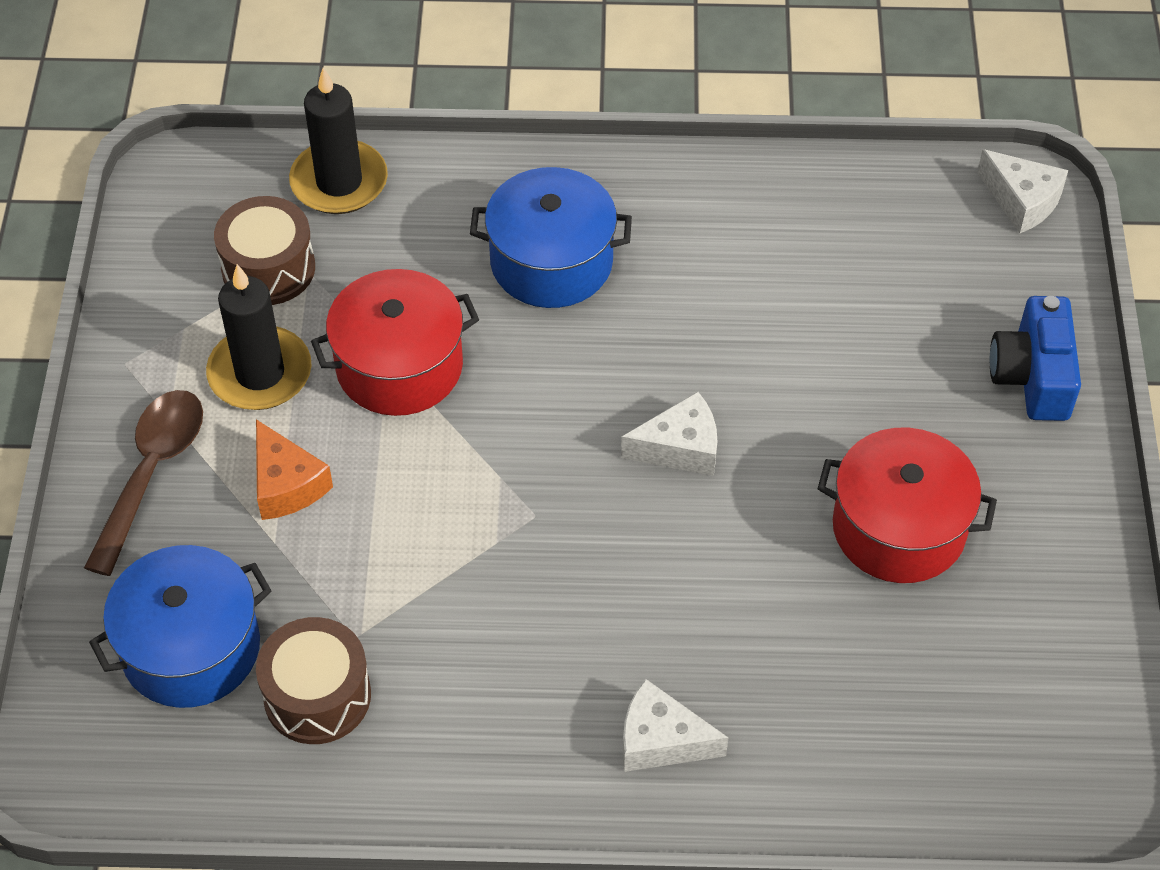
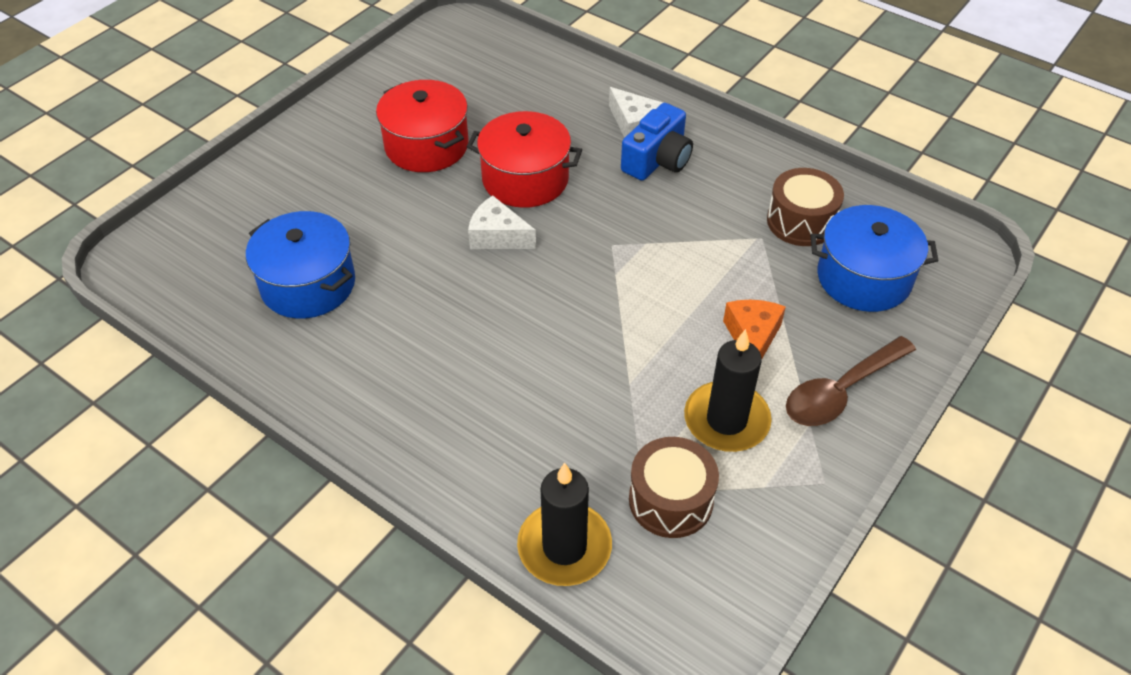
camera: 145 degrees left, 5 degrees down
(399, 366) = (626, 373): red pot -> red pot (525, 179)
(551, 262) = (465, 387): blue pot -> blue pot (308, 284)
(1021, 201) = (143, 260): white cheese -> none
(1032, 376) = (272, 172): blue camera -> blue camera (657, 160)

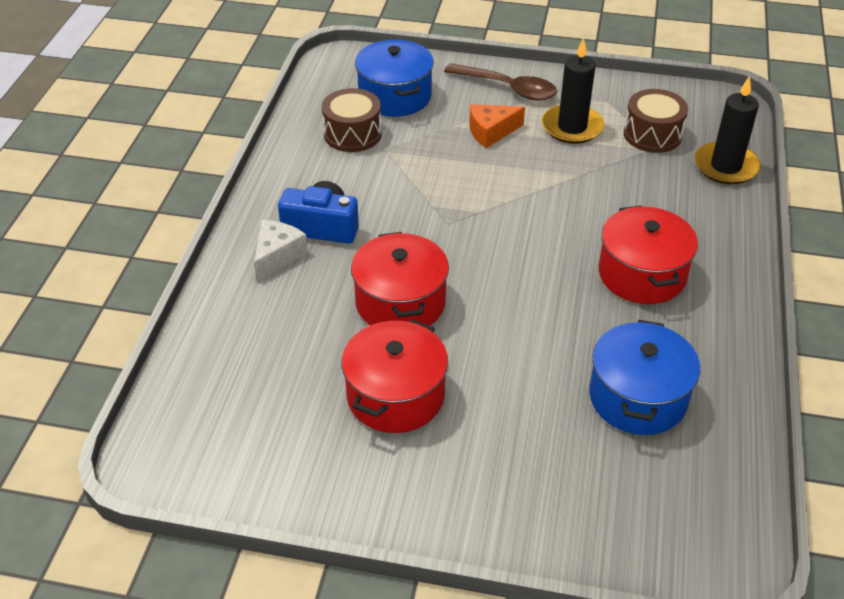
camera: 115 degrees left, 5 degrees down
(443, 361) = (642, 274): none -> red pot
(497, 236) = (486, 294): white cheese -> none

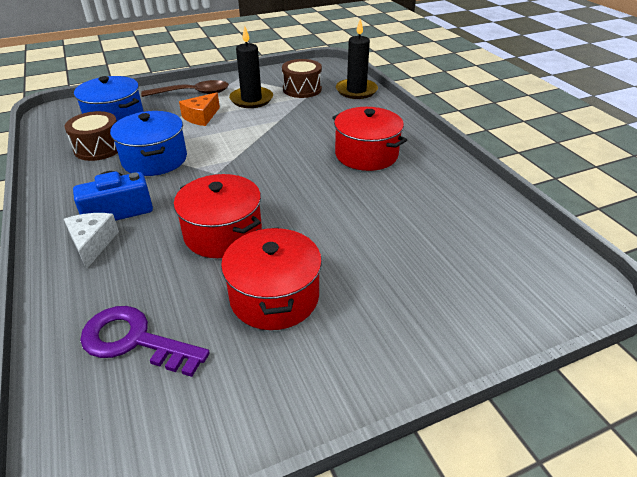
camera: 35 degrees left, 5 degrees down
(252, 373) = (134, 340): none -> purple key
(638, 397) = (434, 219): blue pot -> blue pot (155, 159)

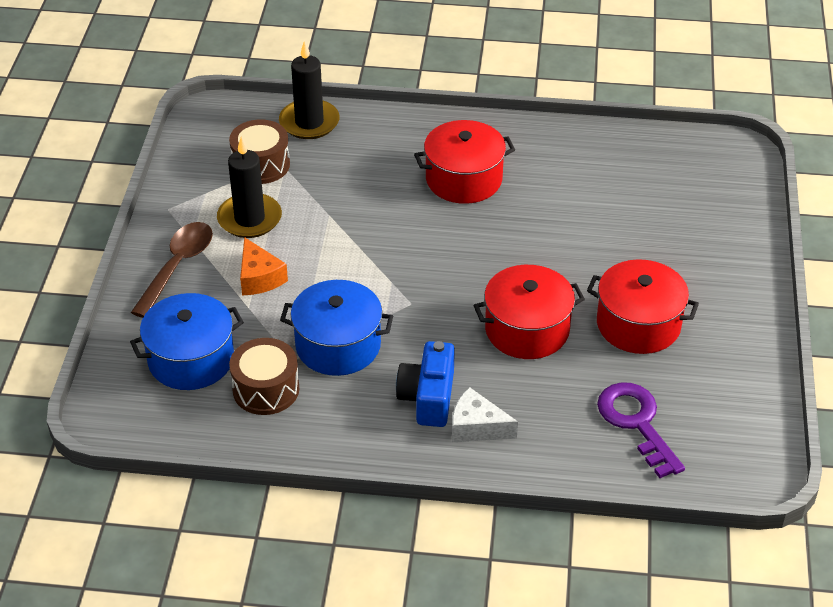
camera: 60 degrees left, 5 degrees up
(134, 340) = (636, 423): purple key -> purple key turned 105 degrees clockwise

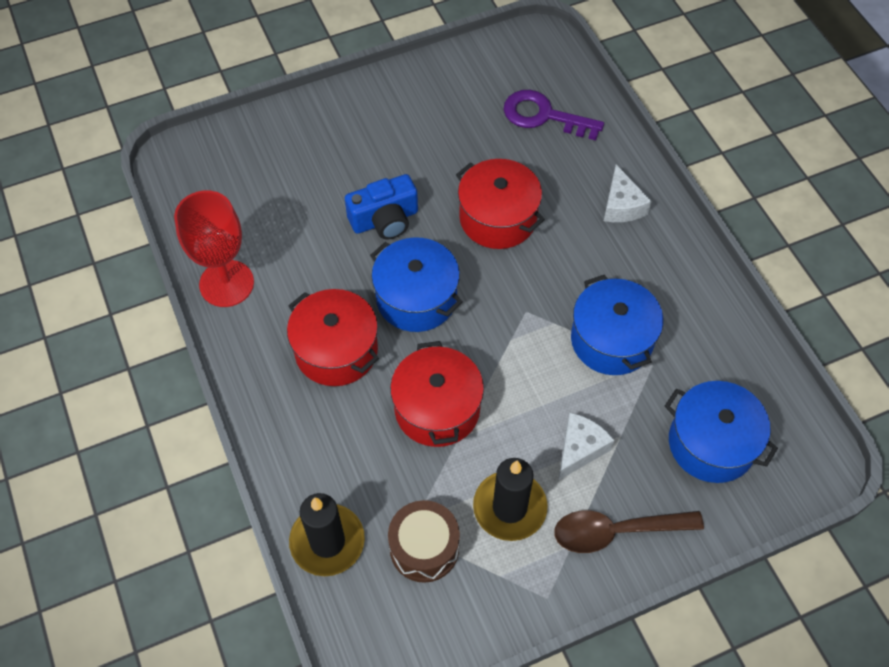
camera: 120 degrees left, 15 degrees up
(259, 278) = (580, 449): orange cheese -> white cheese
(266, 389) = (697, 365): brown drum -> none
(428, 397) = (617, 249): blue camera -> blue camera (385, 220)
(478, 242) = (416, 298): none -> blue pot
(577, 142) = (226, 283): none -> red goblet
(636, 423) = (543, 116): purple key -> purple key turned 75 degrees clockwise
(638, 324) = (441, 151): red pot -> red pot (437, 409)

